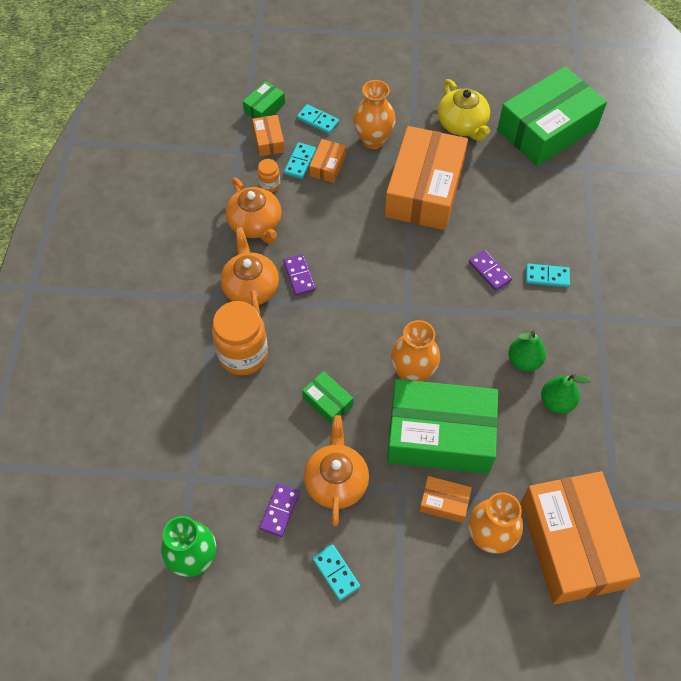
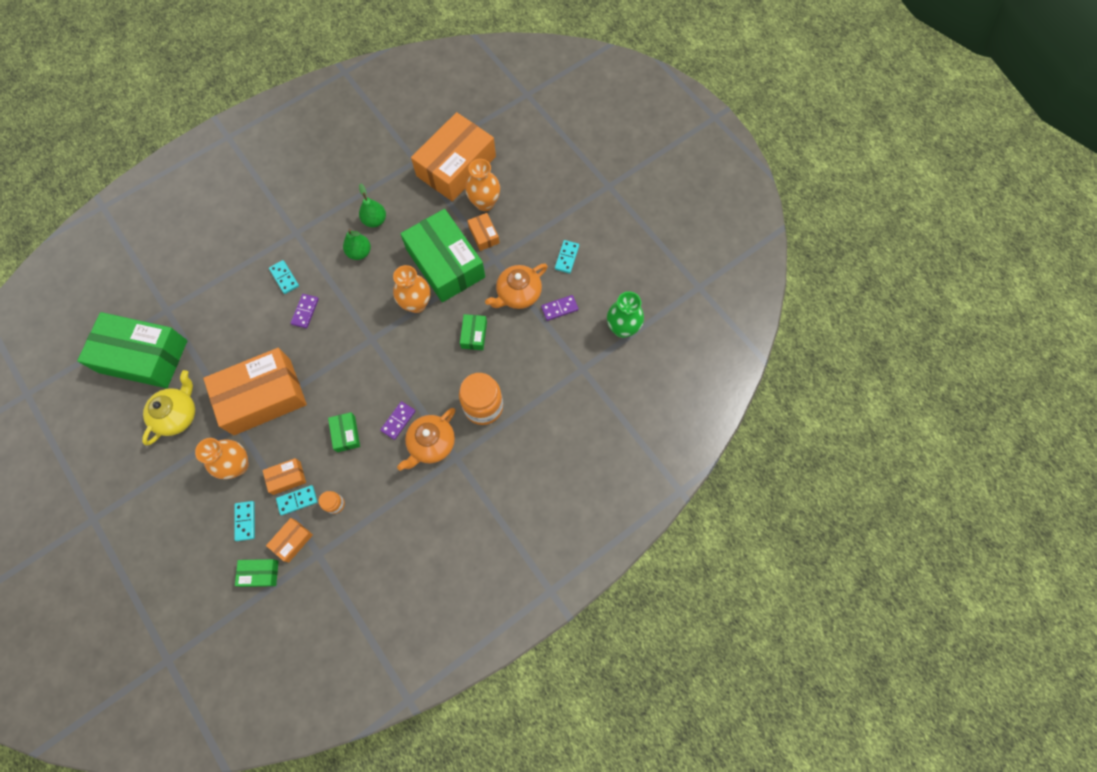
camera: 130 degrees left, 10 degrees up
(255, 224) = (377, 484): orange teapot -> none
(326, 229) = (346, 434): none -> green box

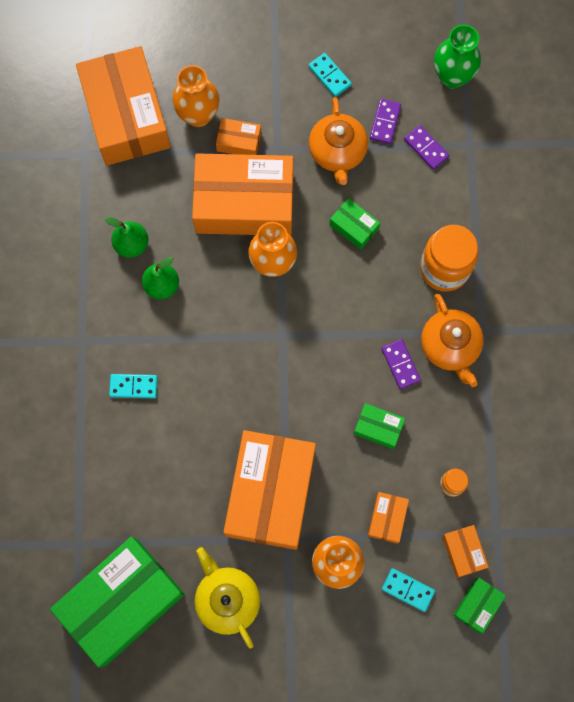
camera: 55 degrees left, 5 degrees up
(297, 500) = (421, 521): turquoise domino -> none
(305, 311) = (195, 388): purple domino -> purple domino (426, 148)
(445, 263) = (244, 203): green box -> orange box

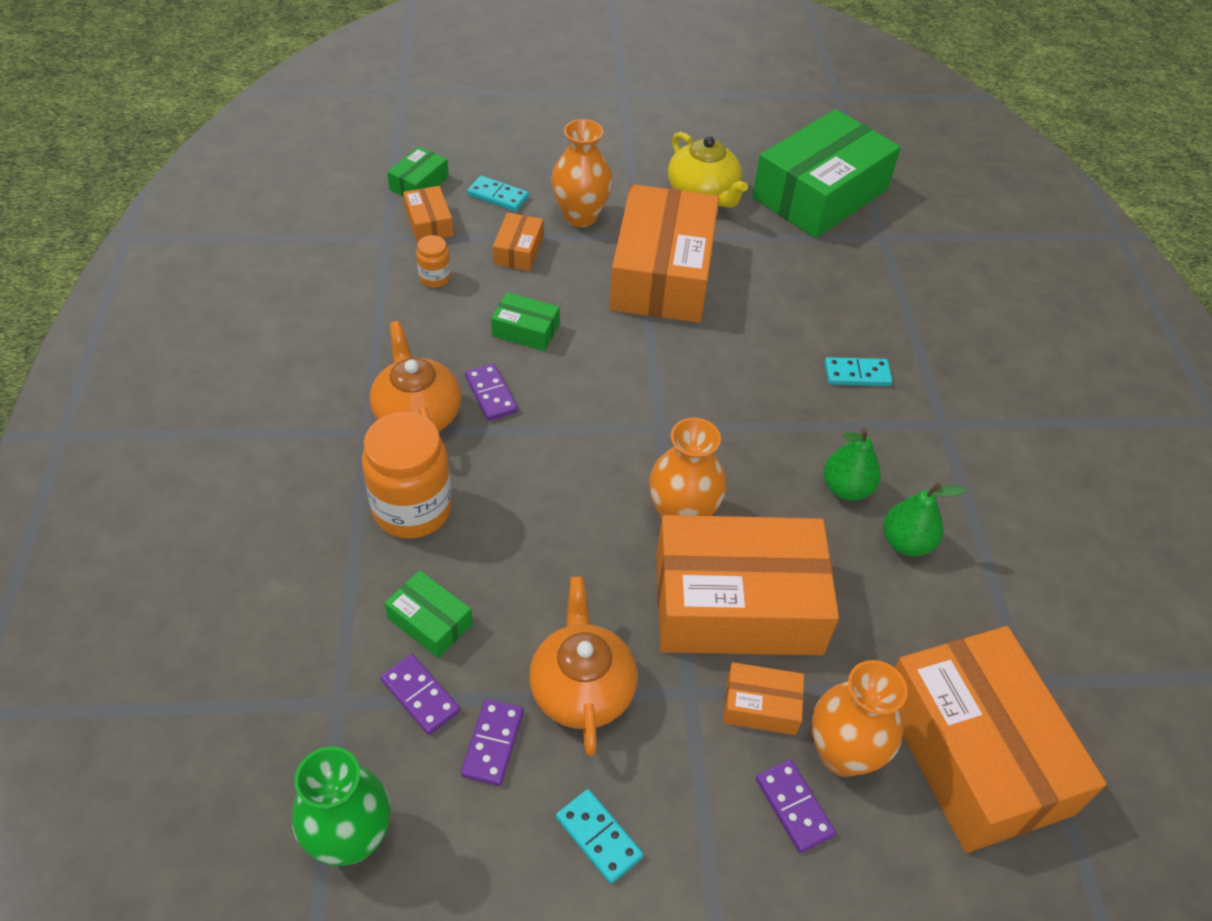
camera: 175 degrees right, 25 degrees down
(229, 89) = (794, 807): none -> purple domino
(354, 227) = (554, 568): green box -> green box (430, 621)

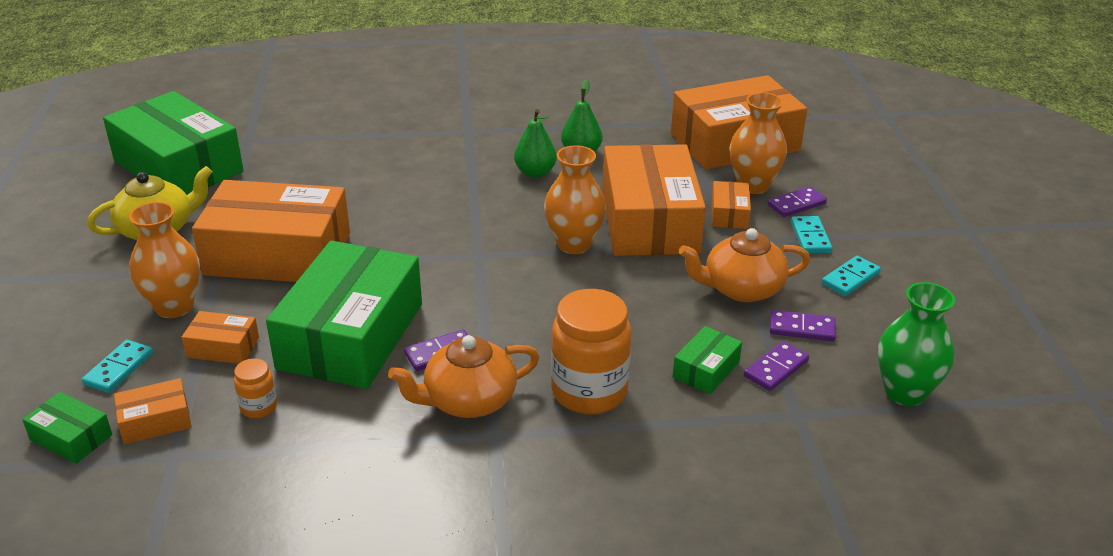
camera: 90 degrees left, 15 degrees down
(525, 330) = (351, 336): green box -> green box, size x2.35
(857, 374) = (416, 161): turquoise domino -> turquoise domino (810, 237)

